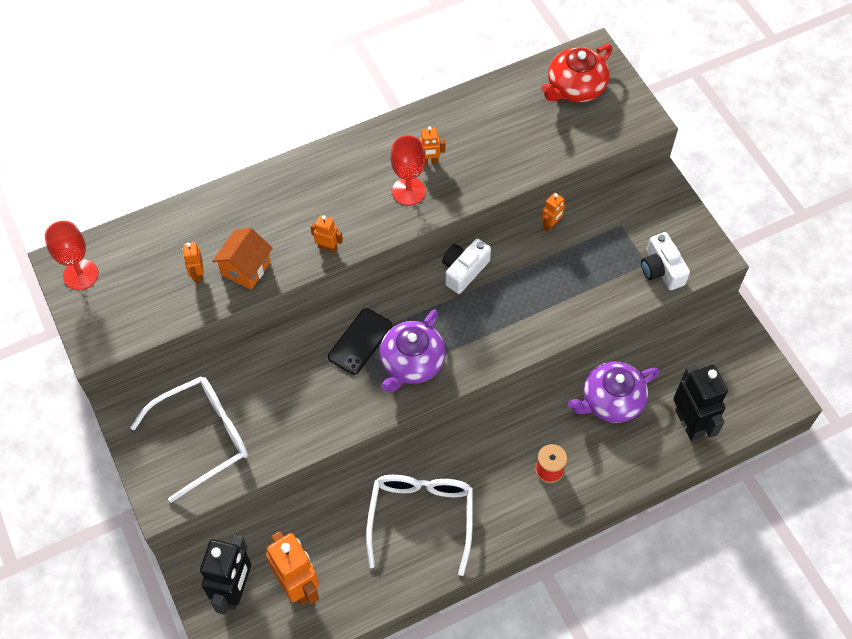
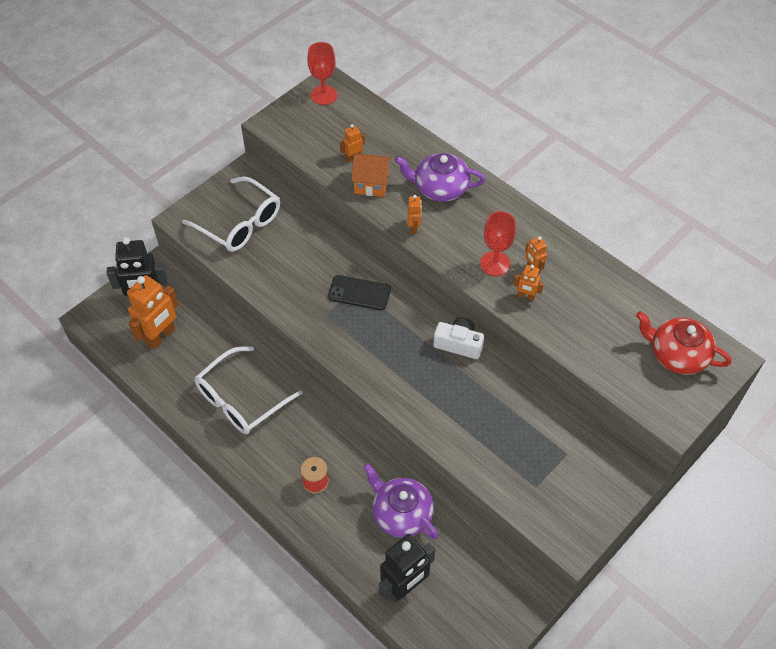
camera: 70 degrees right, 5 degrees down
(411, 362) = (354, 333): purple teapot -> purple teapot (440, 188)
(421, 517) = (241, 399): white glasses -> white glasses turned 150 degrees clockwise
(551, 225) = (538, 396): orange robot -> orange robot (526, 296)
(661, 269) = (535, 501): white camera -> none

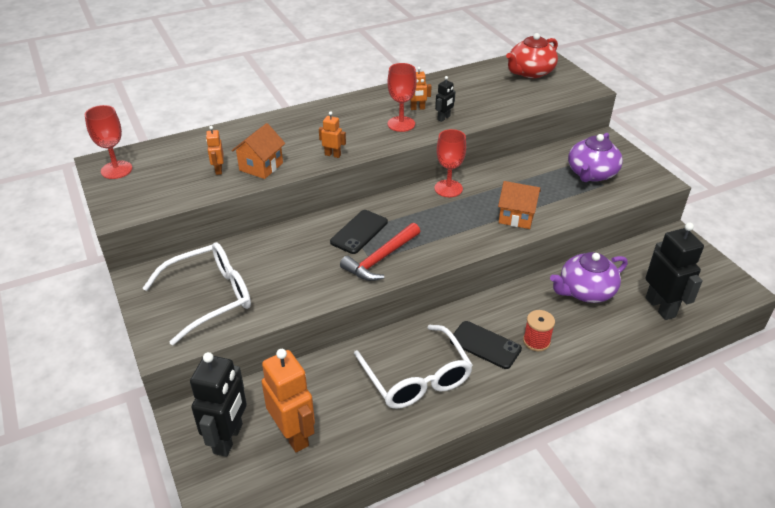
camera: 70 degrees left, 15 degrees down
(296, 441) = (485, 345): none -> black phone
(330, 320) = (381, 258): none -> red hammer
(438, 413) = (516, 217): none -> orange house
(440, 188) = (297, 131): purple teapot -> purple teapot (591, 173)
(458, 344) = (448, 188): white camera -> red goblet
(526, 296) = (444, 118): orange robot -> black robot

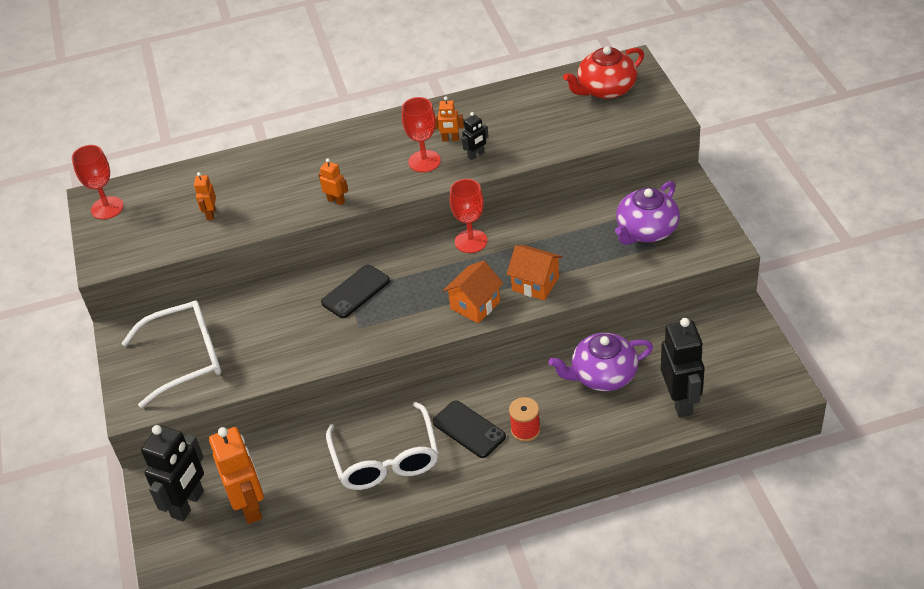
camera: 15 degrees right, 5 degrees up
(261, 166) = (256, 212): orange house -> orange house (475, 305)
(381, 258) = (370, 326): red hammer -> none

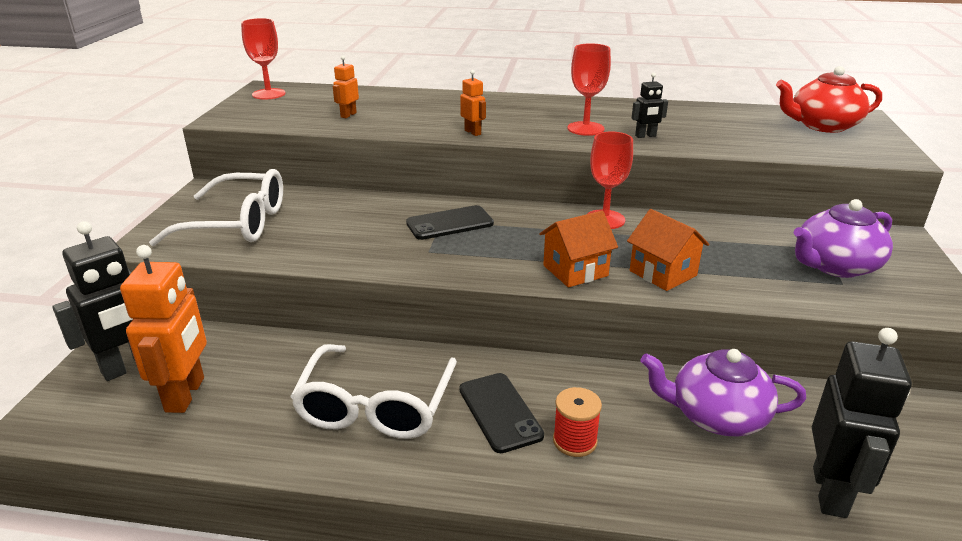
camera: 20 degrees right, 15 degrees down
(450, 139) = (624, 122): orange robot -> none

